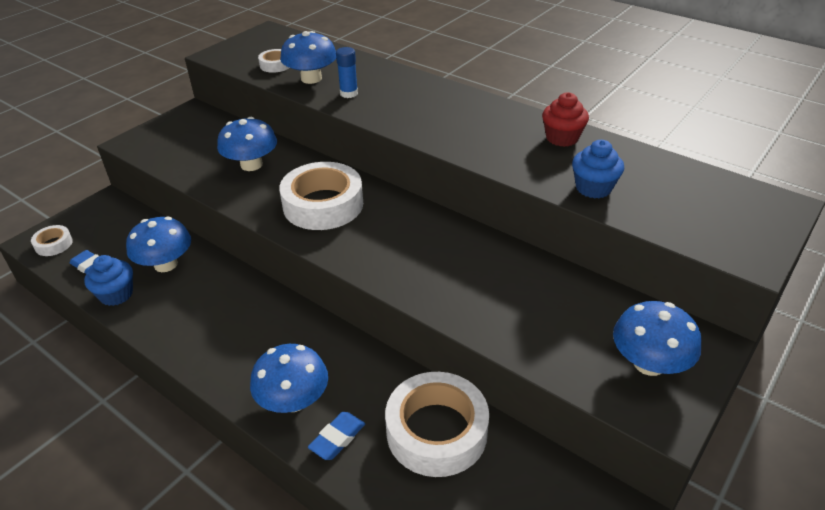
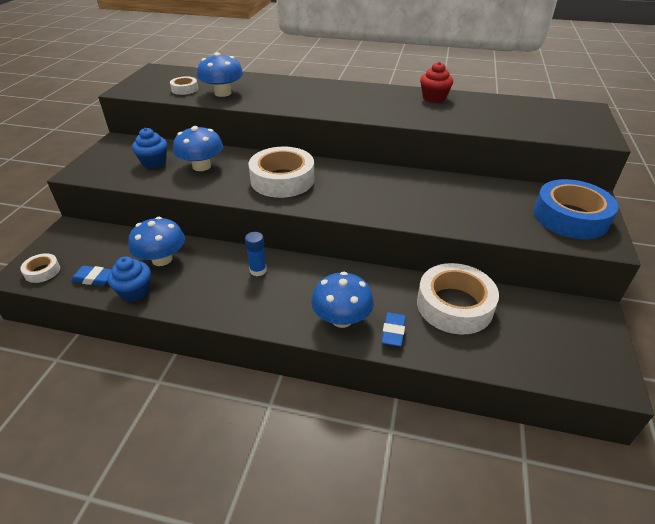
camera: 25 degrees left, 0 degrees up
(349, 93) = (262, 97): blue glue stick -> blue glue stick (258, 270)
(593, 188) = (480, 121): blue cupcake -> blue cupcake (154, 162)
(649, 363) = (570, 217): blue mushroom -> blue tape

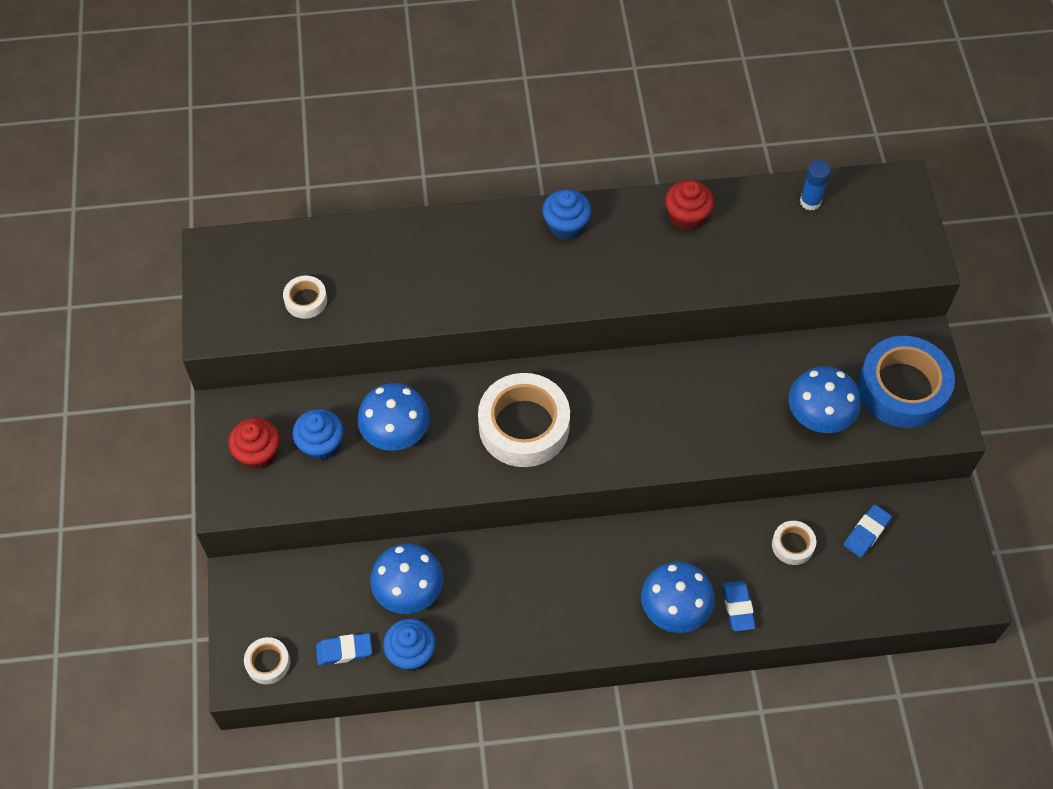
camera: 20 degrees left, 20 degrees up
(116, 158) = (258, 453): none -> red cupcake
(223, 93) = (372, 294): blue mushroom -> blue mushroom (819, 415)
(258, 270) = (542, 568): blue glue stick -> blue glue stick (810, 201)
(355, 90) = (566, 226): none -> blue cupcake
(454, 305) = (792, 545): white tape -> white tape, size x0.47
(520, 313) = (866, 533): none -> blue eraser

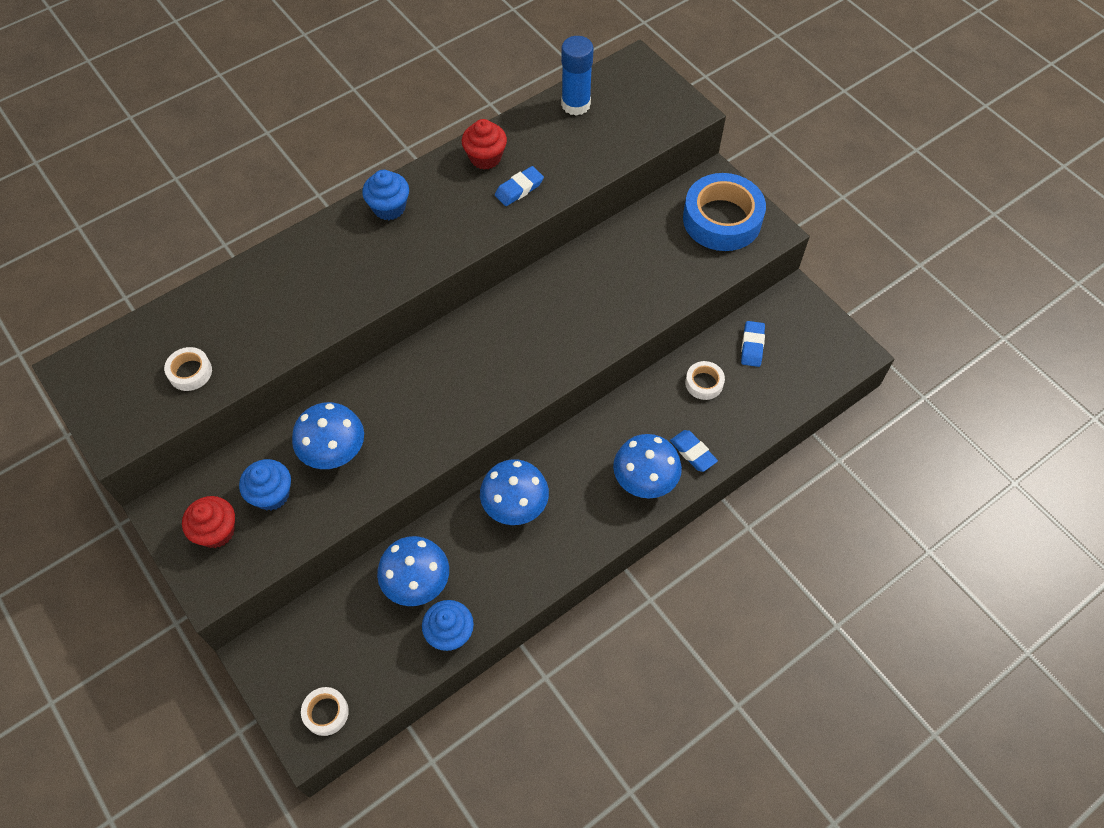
camera: 30 degrees left, 0 degrees up
(344, 651) = (389, 664): blue eraser -> blue eraser (519, 189)
(524, 426) = (443, 391): white tape -> none
(810, 201) = (575, 104): blue glue stick -> blue glue stick, size x1.53
(819, 415) = (673, 269): blue mushroom -> blue mushroom (515, 505)

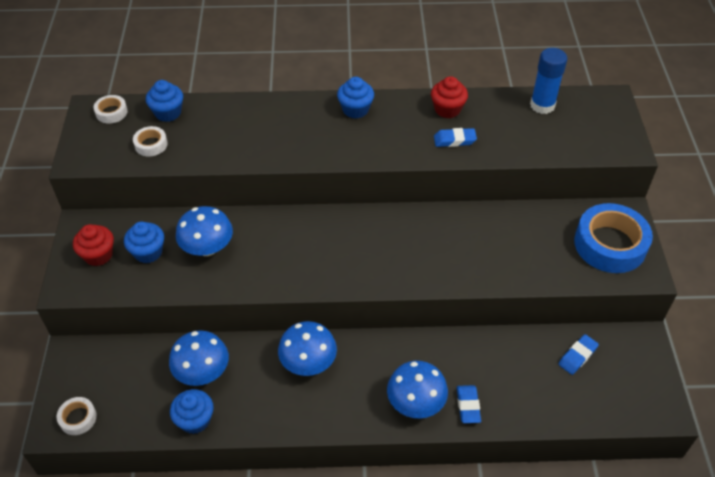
camera: 35 degrees right, 10 degrees down
(176, 323) = (168, 113): none -> blue cupcake
(704, 383) = (516, 361): white tape -> white tape (111, 112)

